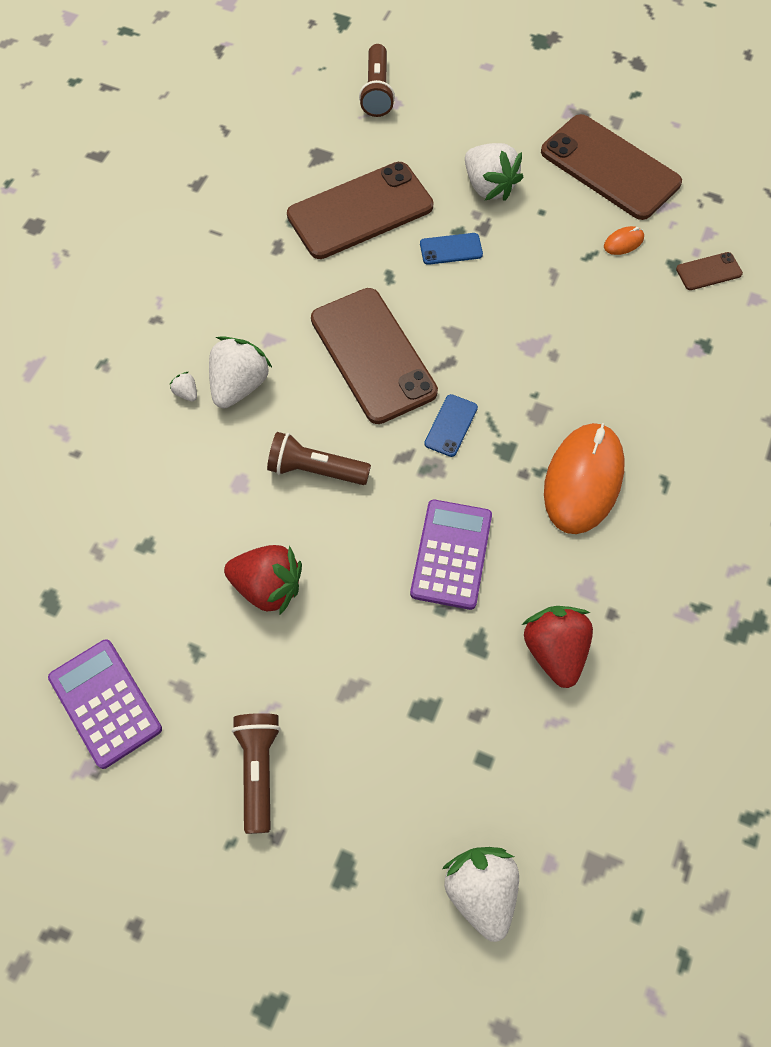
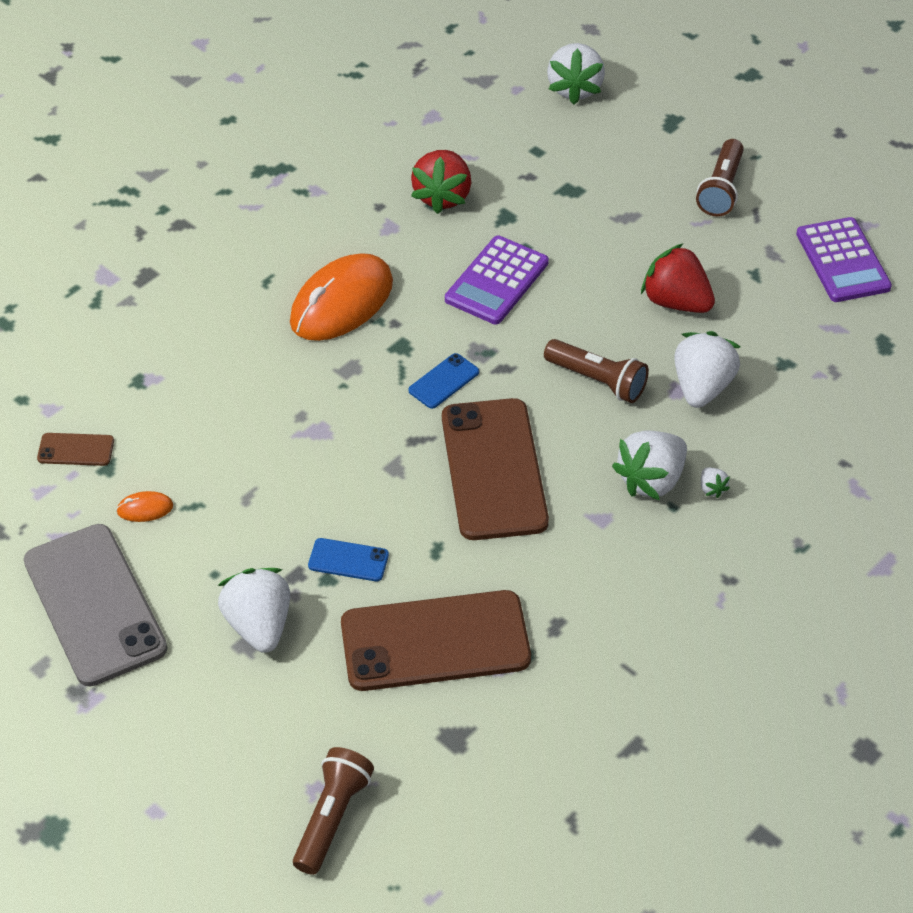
camera: 160 degrees left, 15 degrees down
(218, 493) = (702, 387): none -> white strawberry
(610, 167) = (94, 604): brown phone -> grey phone

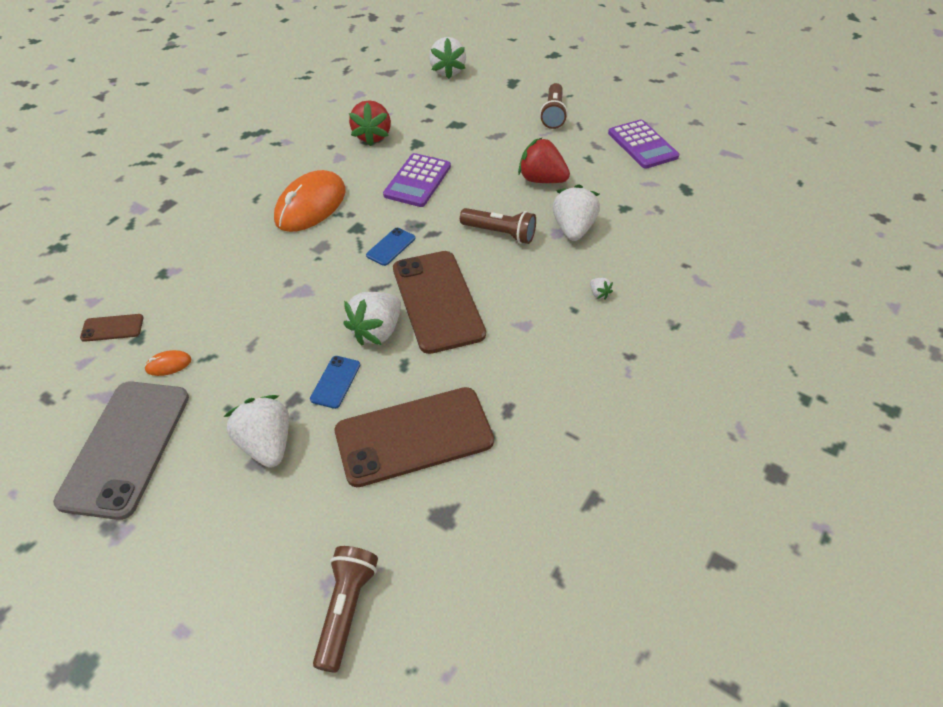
camera: 10 degrees left, 0 degrees up
(94, 604) = (126, 447): grey phone -> grey phone turned 45 degrees clockwise
(348, 560) = (335, 382): blue phone -> blue phone turned 75 degrees counterclockwise
(651, 480) = (554, 293): white strawberry -> white strawberry (377, 331)

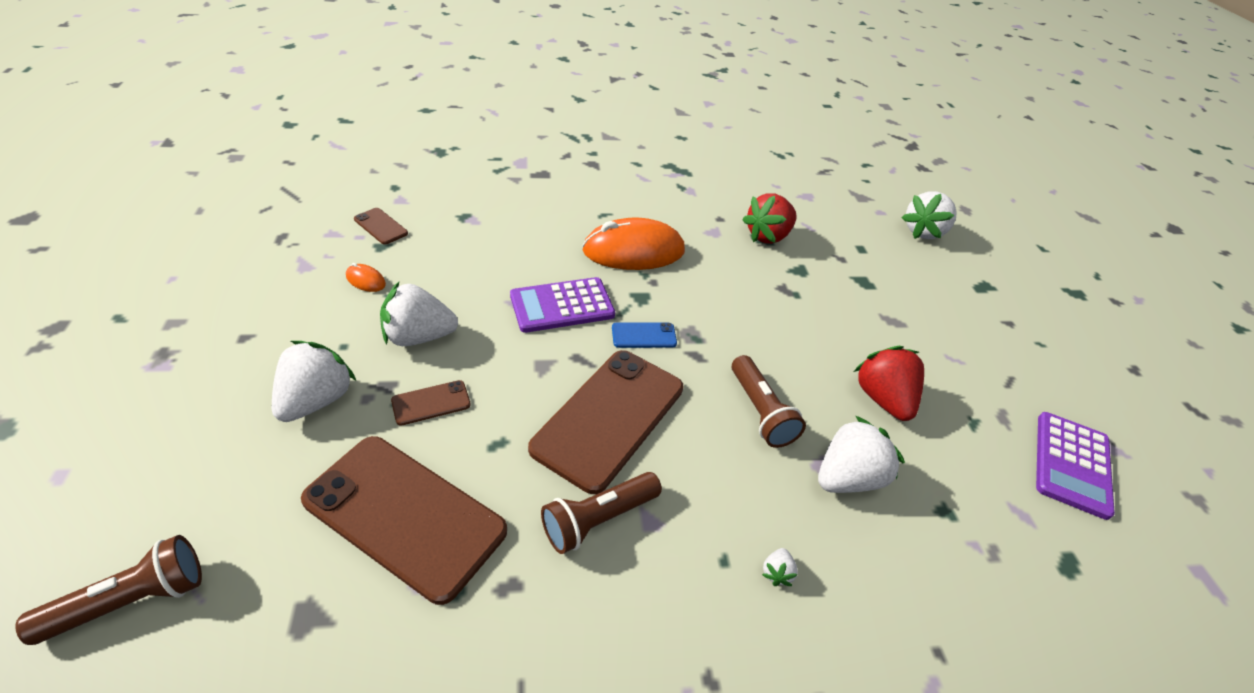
camera: 45 degrees right, 5 degrees down
(126, 447) = (256, 311): grey phone -> none
(335, 382) = (431, 403): blue phone -> brown phone
(377, 331) = (523, 394): white strawberry -> white strawberry (419, 337)
(417, 181) = (752, 301): purple calculator -> purple calculator (562, 305)
(553, 114) = (991, 348): brown flashlight -> brown flashlight (598, 519)

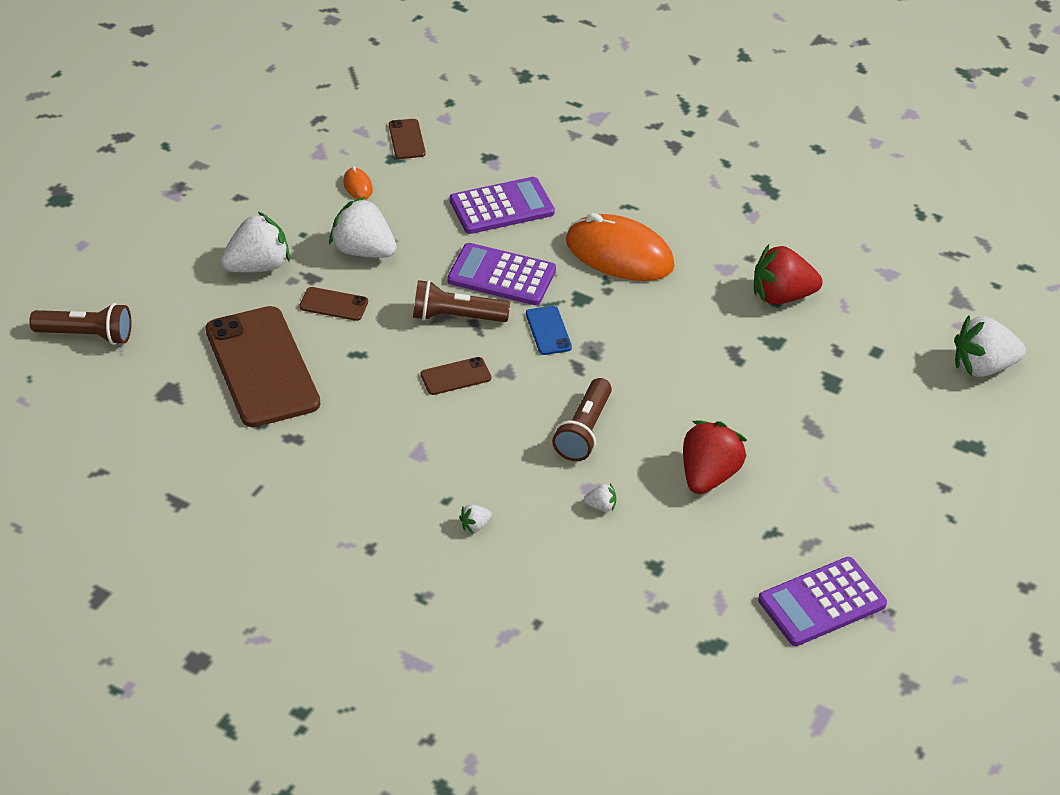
camera: 40 degrees right, 0 degrees up
(510, 250) = (501, 207): none -> purple calculator
(598, 519) = (383, 433): brown flashlight -> brown flashlight (456, 317)
(609, 417) = (455, 376): brown phone -> brown phone, size x0.43
(644, 335) = (548, 331): blue phone -> blue phone turned 45 degrees clockwise
(847, 477) = (601, 506): white strawberry -> white strawberry, size x0.43

